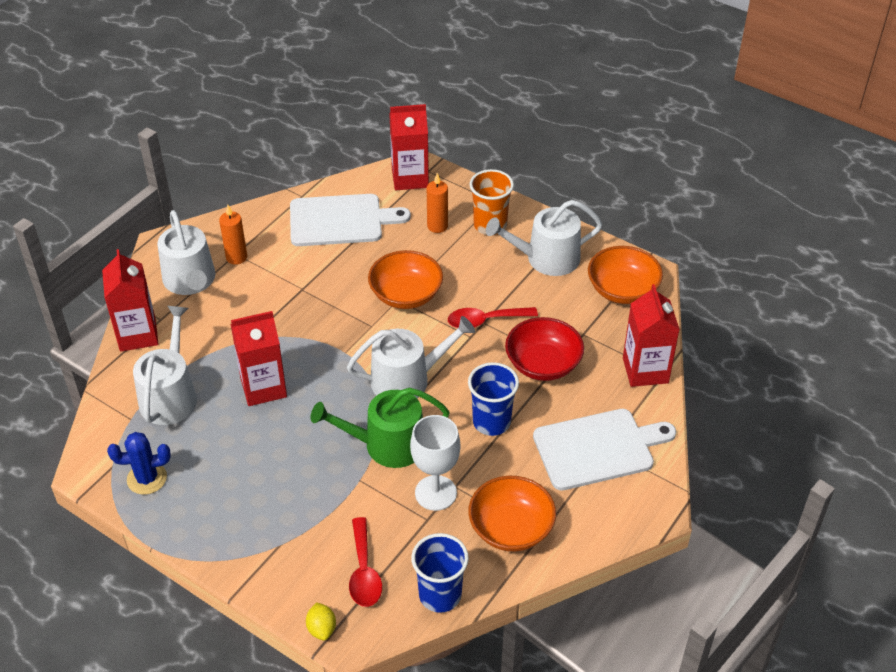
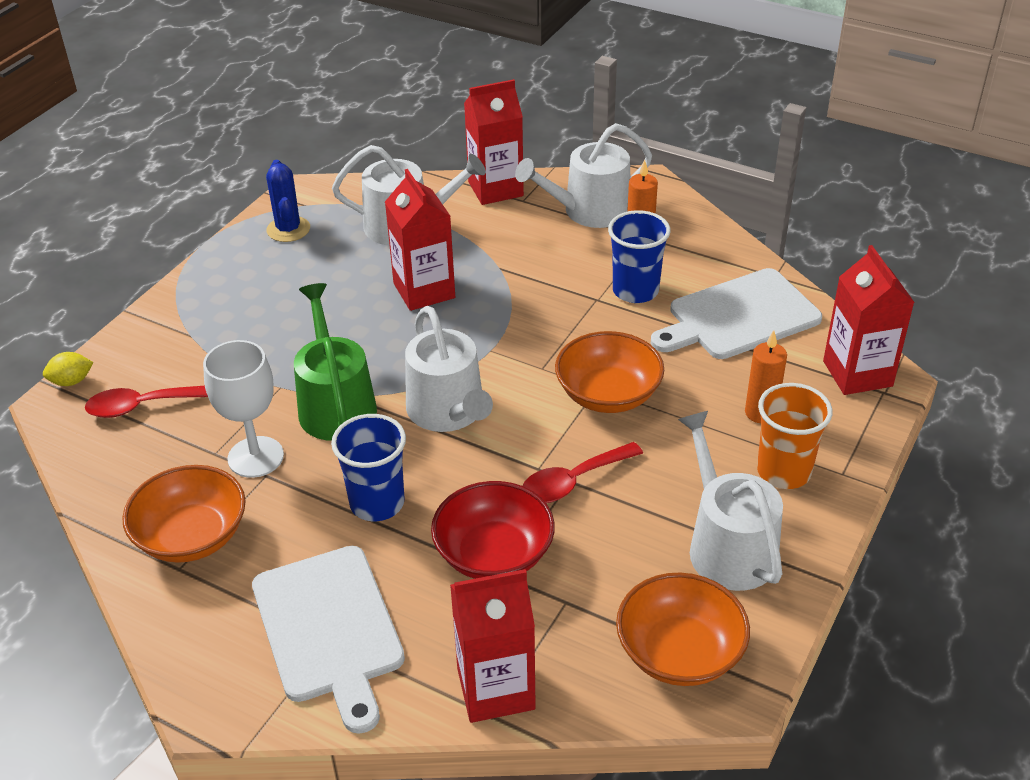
camera: 85 degrees right, 5 degrees down
(341, 220) = (738, 316): white cutting board -> white cutting board turned 75 degrees clockwise
(440, 595) = (98, 475): blue cup -> blue cup (635, 291)
(485, 321) = (572, 481): red spoon -> red spoon turned 105 degrees counterclockwise

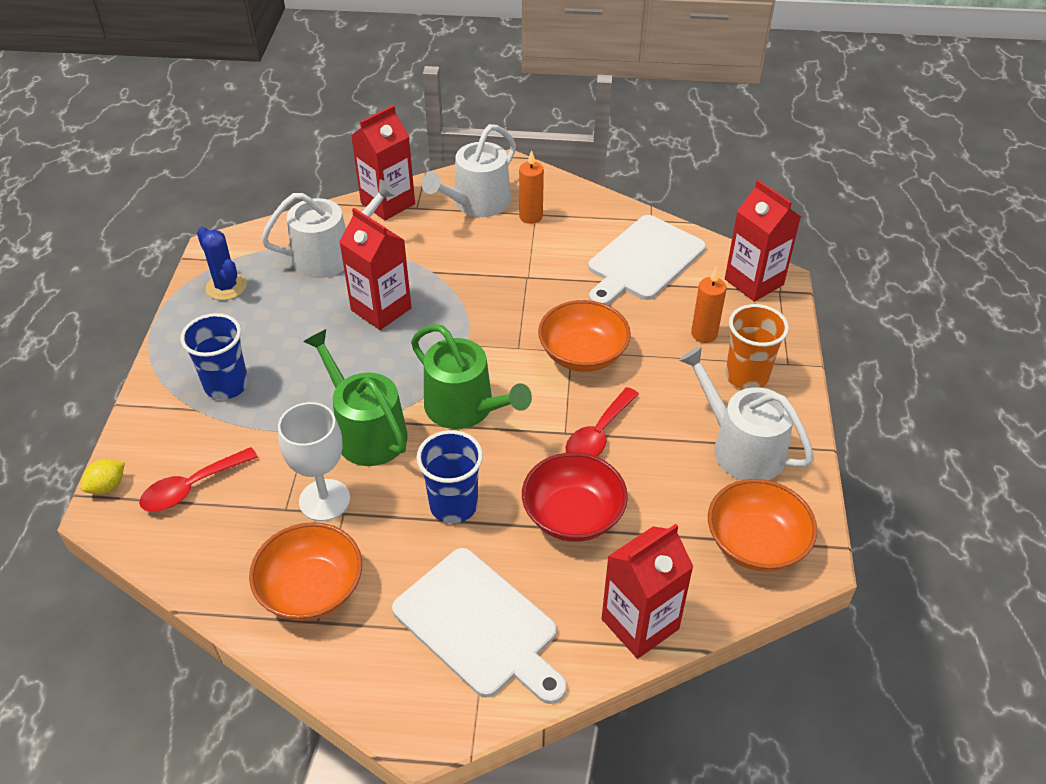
camera: 25 degrees left, 5 degrees up
(449, 412) = (465, 408): white watering can -> green watering can
(635, 291) = (553, 261): blue cup -> blue cup (226, 385)

